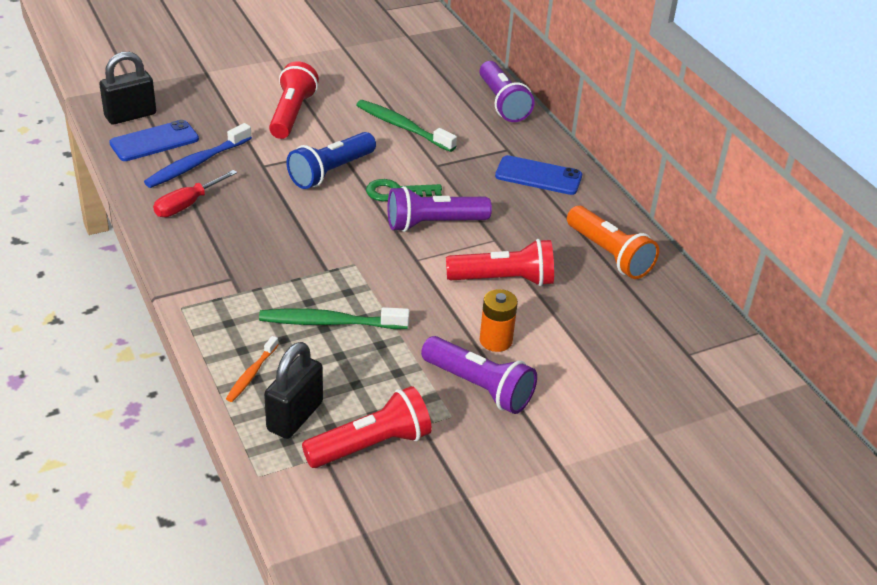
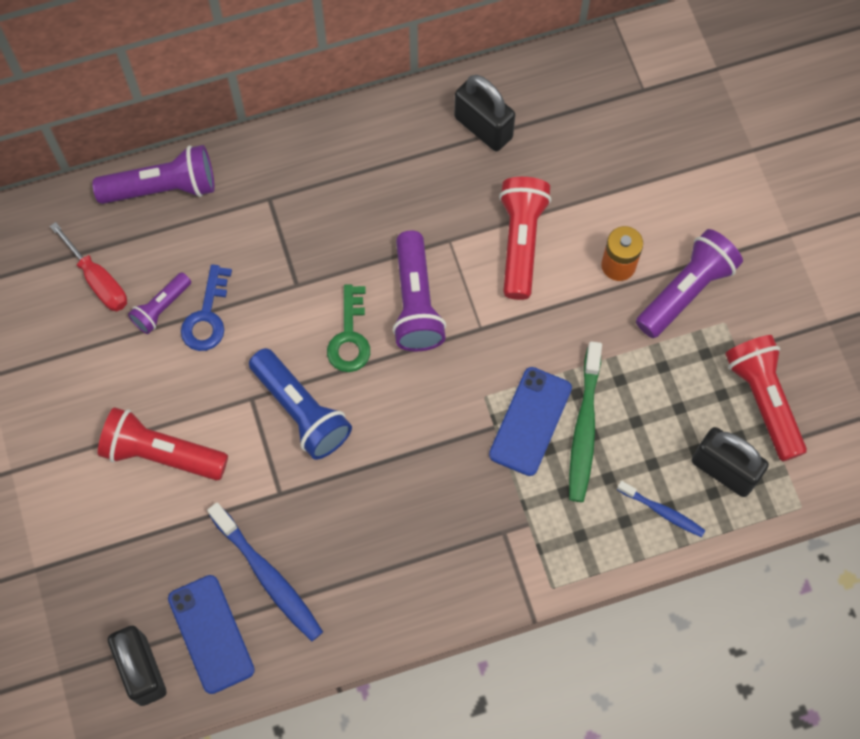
camera: 80 degrees left, 30 degrees up
(187, 204) = (357, 586): red screwdriver -> red screwdriver (98, 280)
(251, 374) = (662, 511): orange toothbrush -> blue toothbrush
(403, 127) = (207, 316): green toothbrush -> blue key
(405, 108) = (161, 308): none -> purple flashlight
(538, 176) = (329, 173): blue phone -> blue phone (530, 421)
(609, 254) = (483, 127): orange flashlight -> black padlock

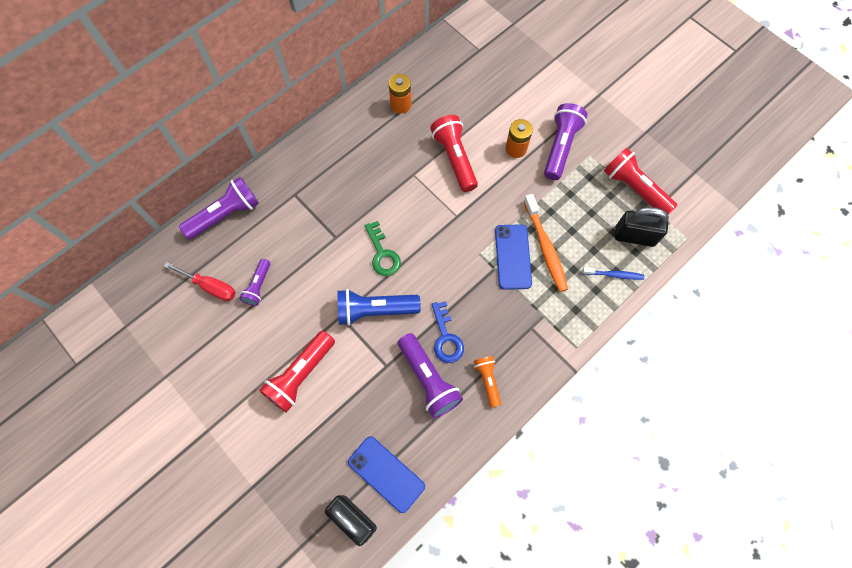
camera: 25 degrees left, 0 degrees up
(161, 453) = (300, 375): red flashlight -> red flashlight turned 45 degrees counterclockwise
(207, 316) = (289, 279): blue key -> blue key (446, 337)
(268, 577) = (404, 421): blue toothbrush -> none
(301, 411) = (375, 310): blue flashlight -> blue flashlight turned 150 degrees clockwise
(406, 576) = (487, 380): none -> orange flashlight
(416, 302) = (411, 217): purple flashlight -> purple flashlight (428, 379)
(483, 127) = (401, 104): black padlock -> orange battery
(584, 428) = (545, 247): green toothbrush -> orange toothbrush

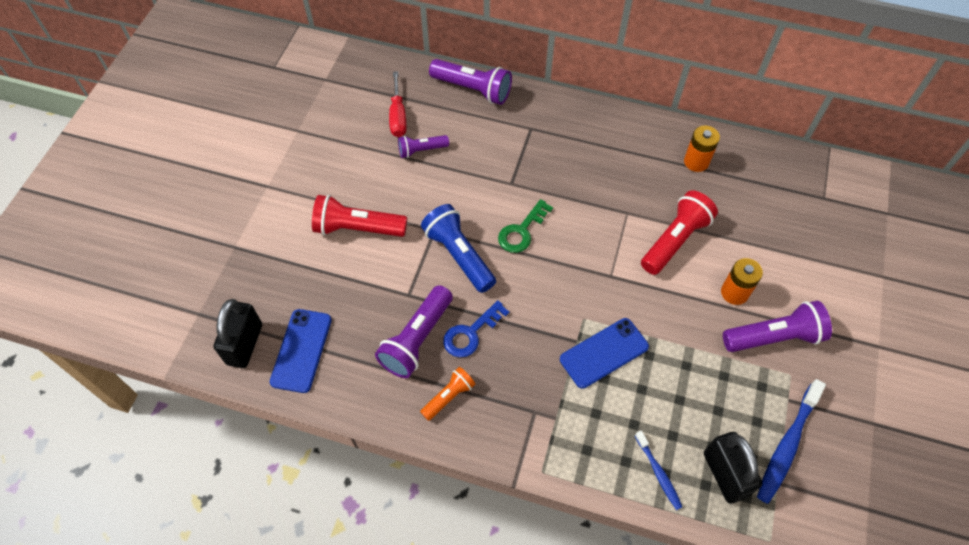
camera: 60 degrees right, 10 degrees down
(545, 247) = (639, 381): orange toothbrush -> none
(634, 188) = (787, 445): red flashlight -> blue toothbrush

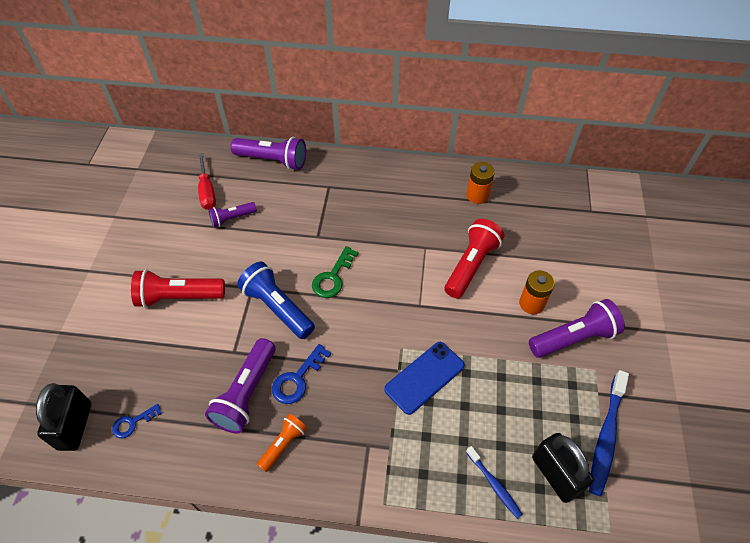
camera: 10 degrees left, 5 degrees down
(301, 350) = (133, 423): blue phone -> blue key

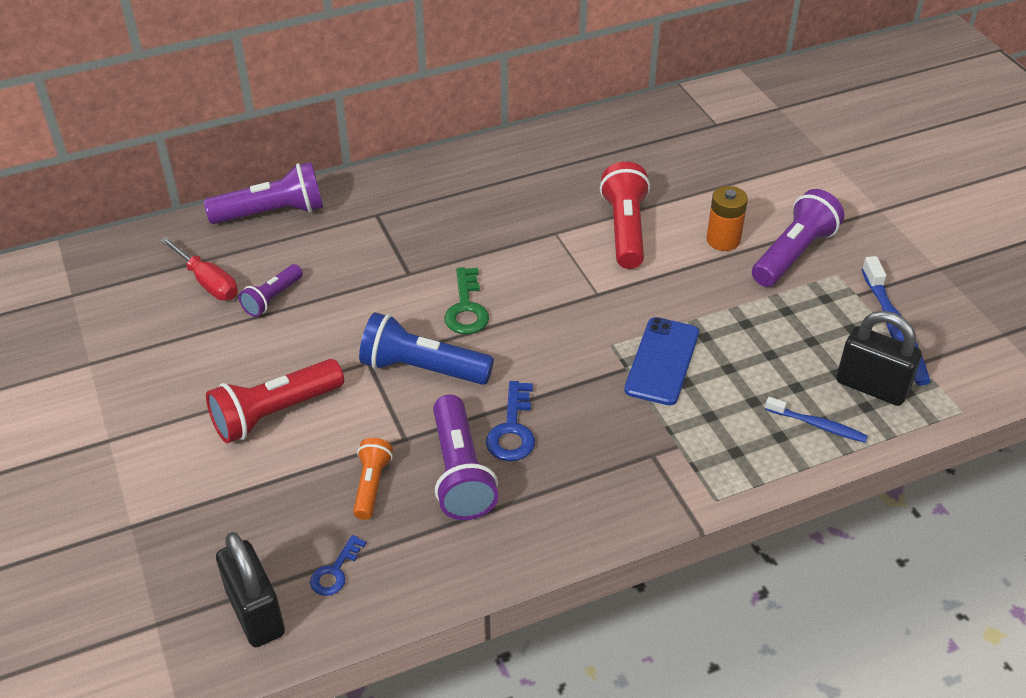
camera: 30 degrees left, 10 degrees down
(283, 444) = (552, 501): orange flashlight -> orange flashlight (371, 485)
(477, 195) = (574, 156): orange battery -> none

